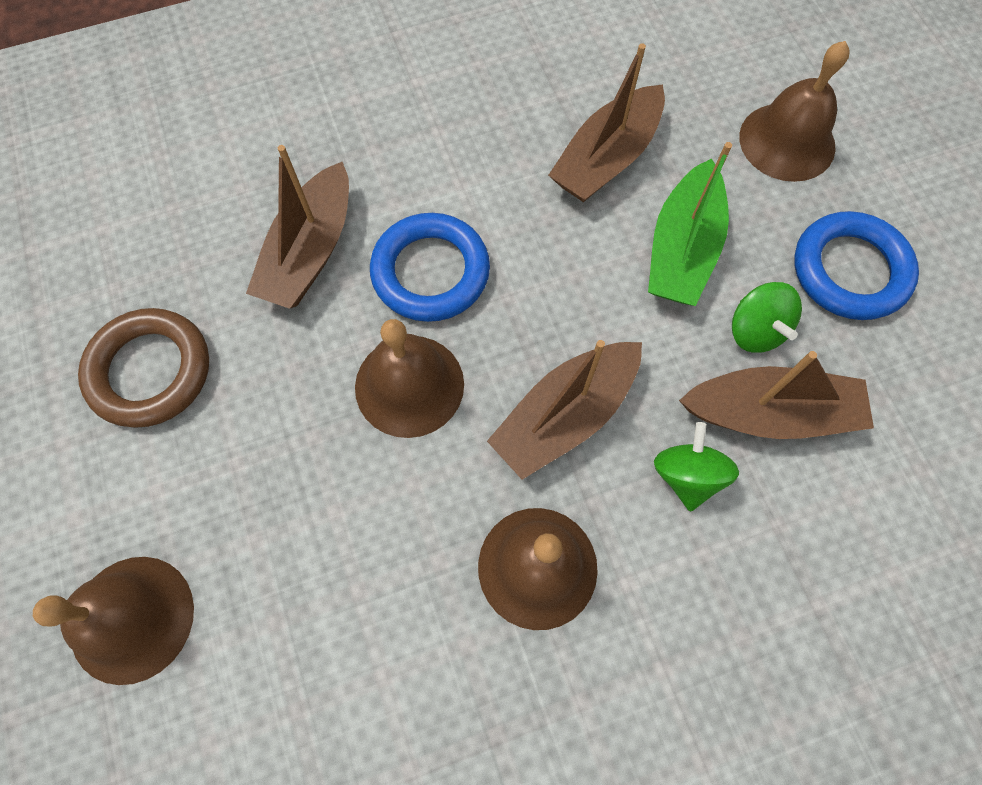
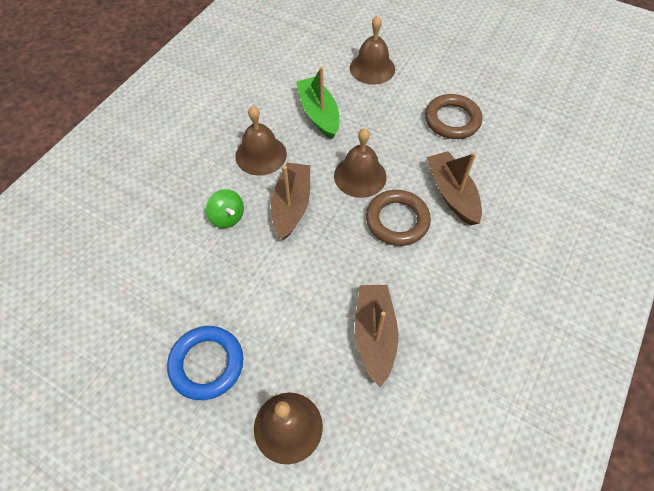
camera: 140 degrees right, 10 degrees down
(430, 272) = (397, 220): blue ring -> brown ring
(682, 249) = (298, 312): green boat -> green boat (318, 114)
(755, 330) = (236, 296): green spinning top -> none
(770, 413) = (207, 264): brown boat -> none

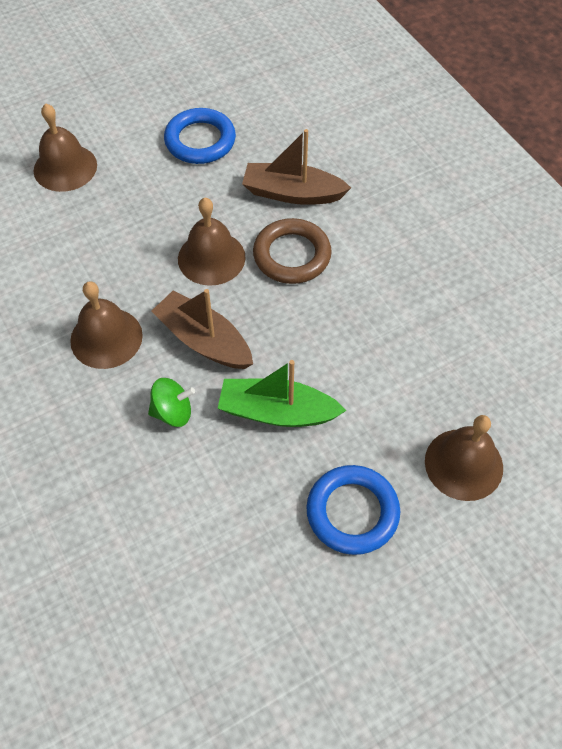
camera: 60 degrees left, 0 degrees up
(318, 114) = (91, 252): green boat -> green boat (277, 412)
(374, 335) = (409, 342): brown boat -> none
(452, 120) = (200, 140): brown ring -> blue ring

